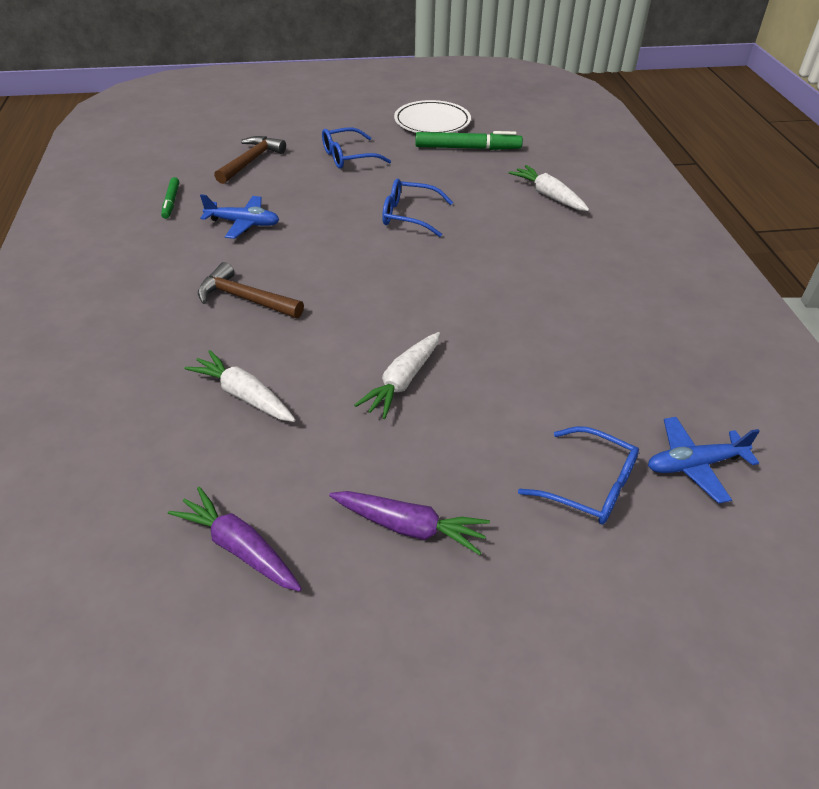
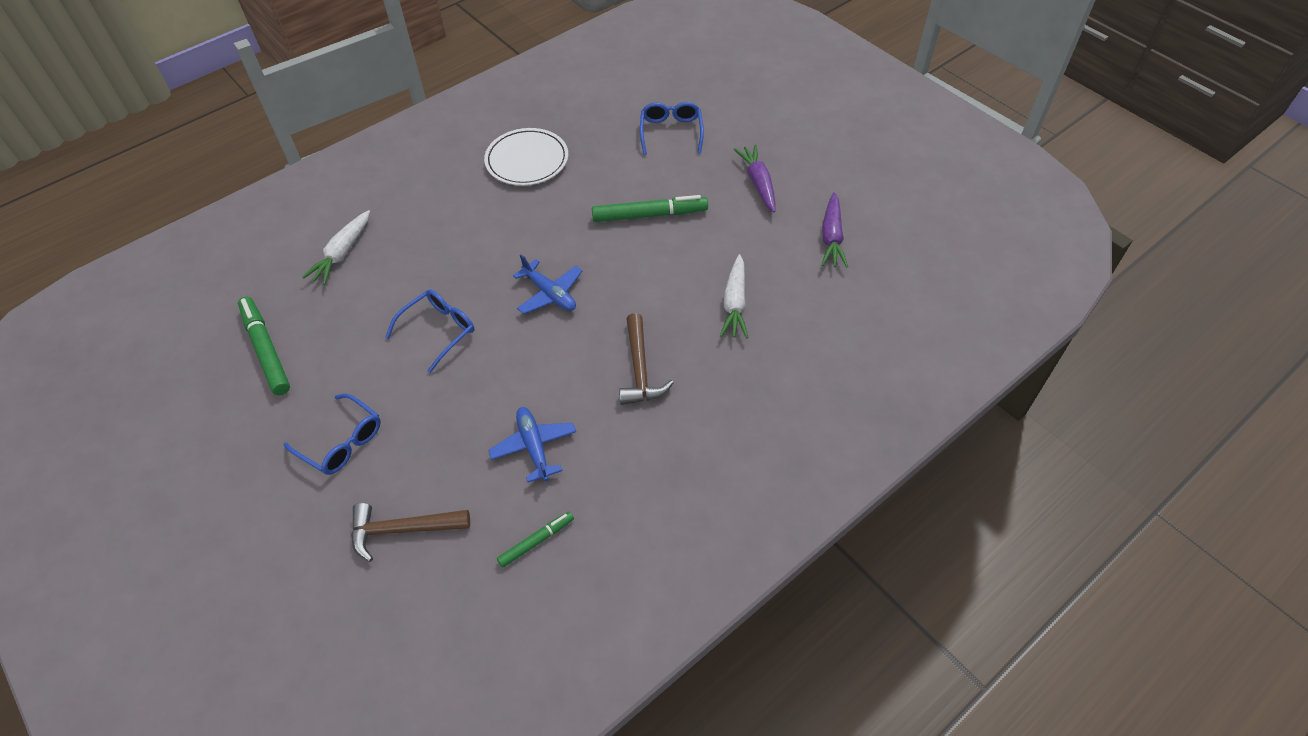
camera: 120 degrees left, 10 degrees up
(402, 381) = (655, 235): white carrot -> none
(409, 216) = (439, 331): blue glasses -> blue glasses turned 120 degrees counterclockwise
(432, 122) = (206, 411): white plate -> white plate (527, 160)
(439, 391) = (649, 215): none -> green marker
(694, 465) = (622, 102): blue plane -> blue plane (550, 294)

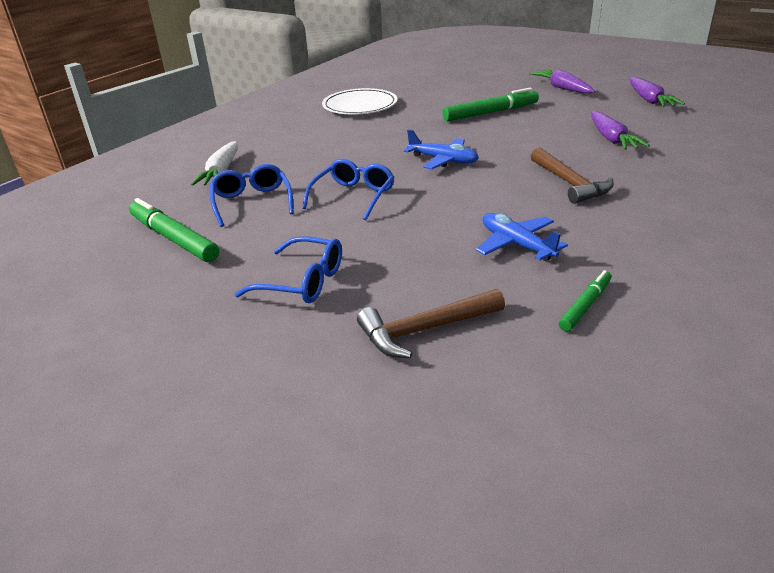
camera: 15 degrees left, 20 degrees down
(671, 132) = (468, 79): blue glasses -> blue glasses (252, 202)
(735, 303) = (611, 139): white carrot -> purple carrot

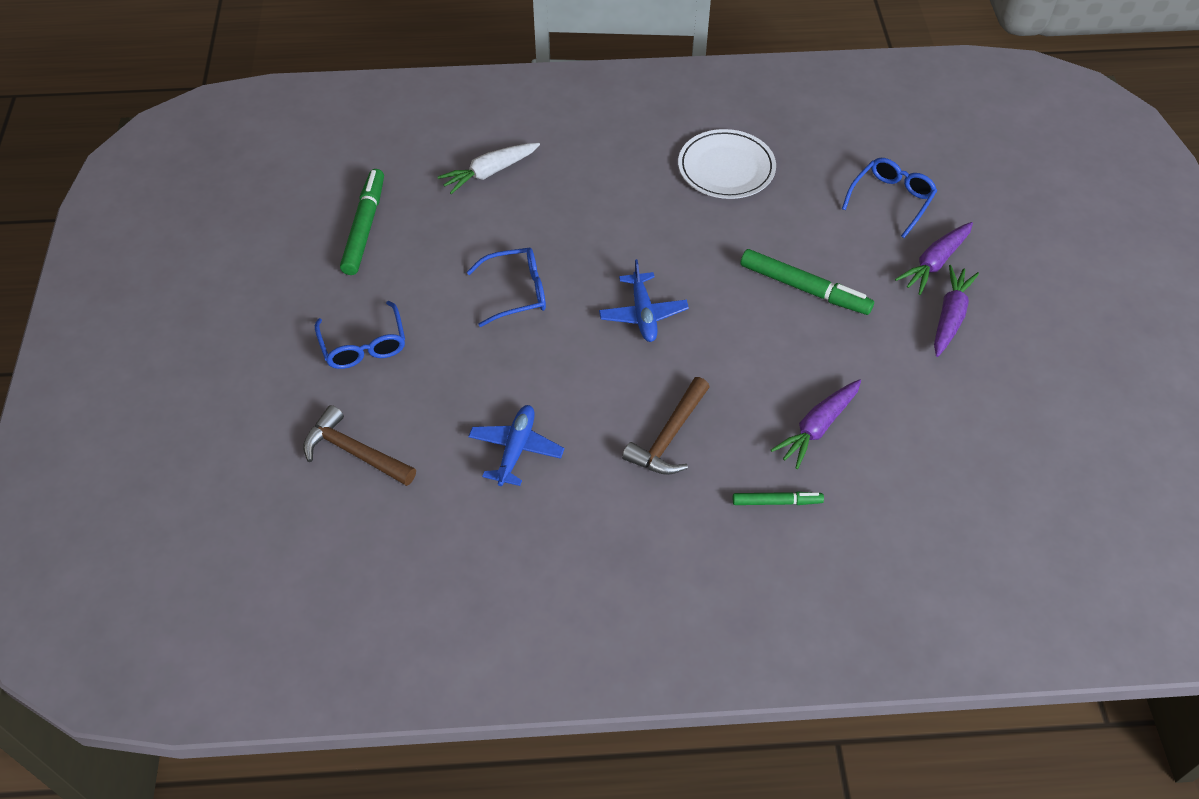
camera: 50 degrees right, 20 degrees up
(252, 202) = (454, 232): blue glasses -> blue glasses (891, 200)
(585, 305) = (452, 534): green marker -> green marker (777, 501)
(649, 100) = (983, 419): purple carrot -> purple carrot (934, 263)

